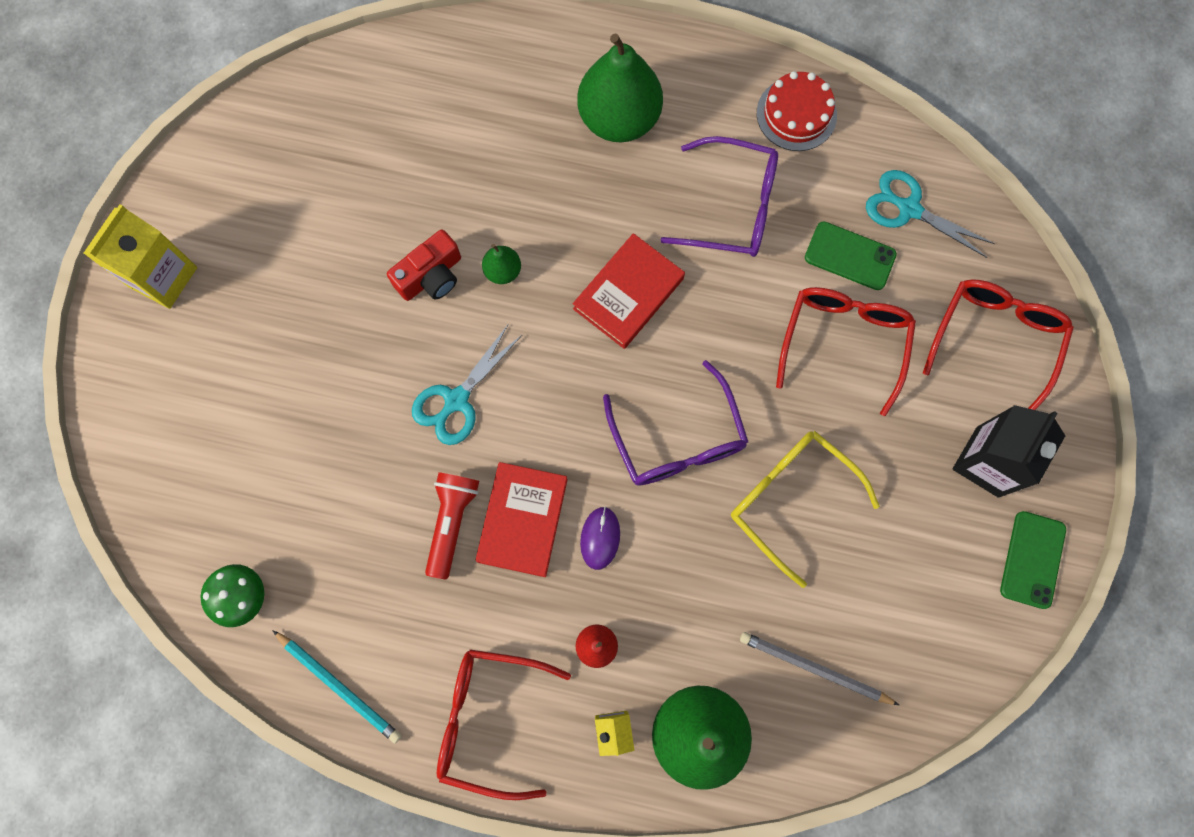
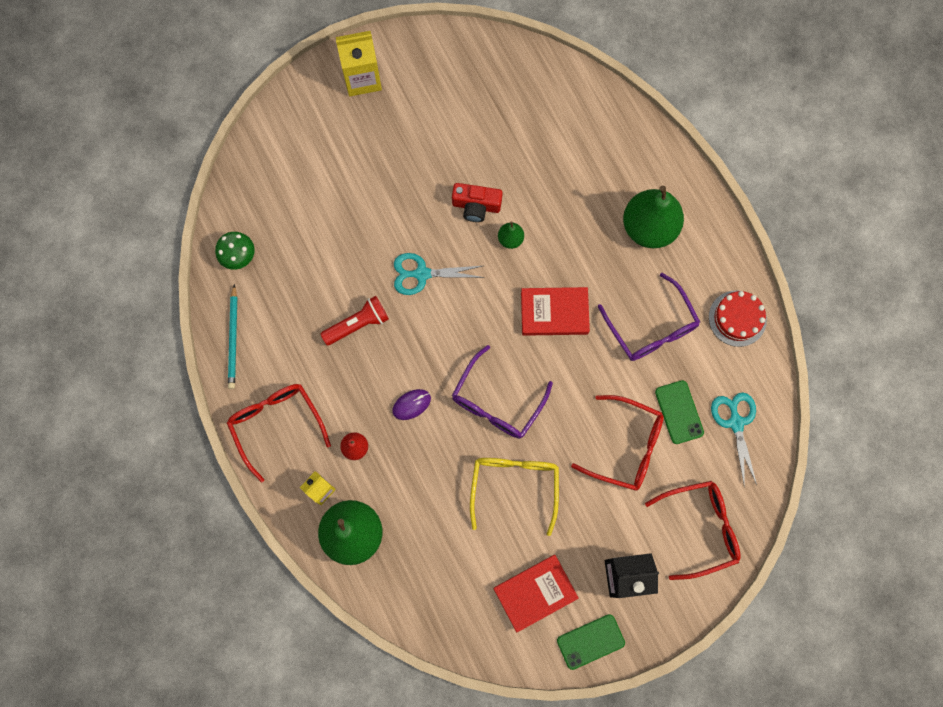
camera: 50 degrees right, 0 degrees up
(522, 520) = (388, 358): red book -> red book (535, 593)
(814, 668) = (435, 568): grey pencil -> none
(844, 341) = (626, 447): red glasses -> red glasses turned 45 degrees clockwise

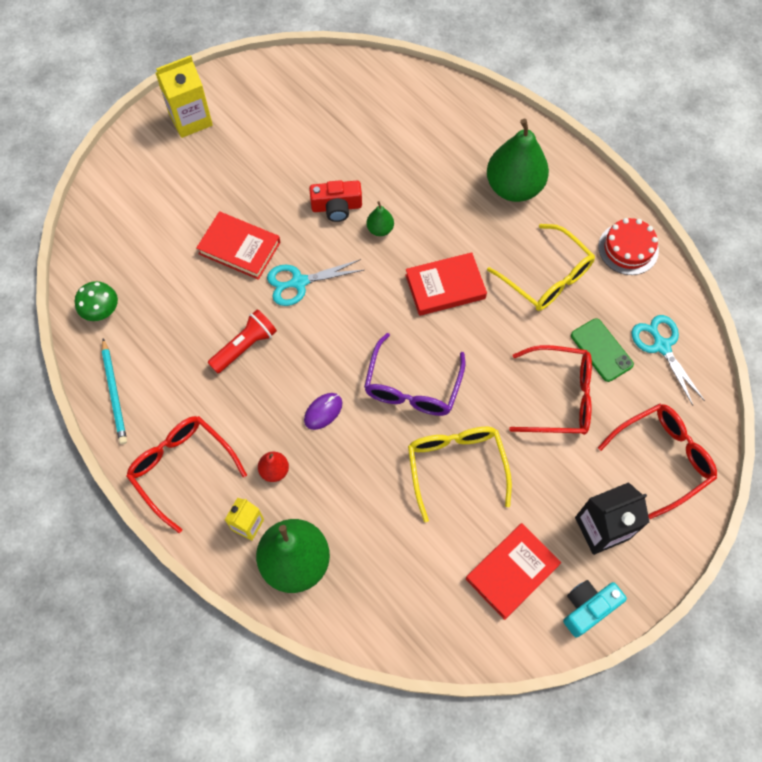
camera: 15 degrees left, 10 degrees down
(376, 225) = (239, 248): none -> red book
(590, 641) = (588, 608): green phone -> turquoise camera
(651, 327) = (547, 277): purple glasses -> yellow glasses

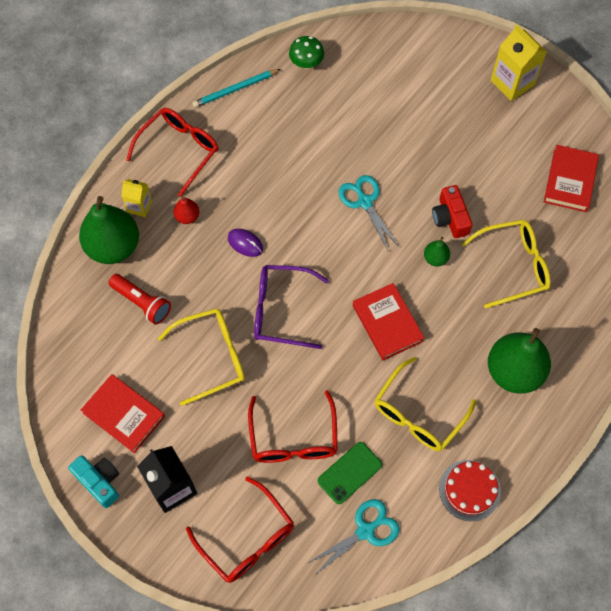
camera: 80 degrees right, 0 degrees up
(239, 248) = (388, 149): red book -> red book (570, 181)
(245, 346) = (294, 173): red flashlight -> red flashlight (142, 303)
(402, 163) = (513, 266): none -> yellow glasses

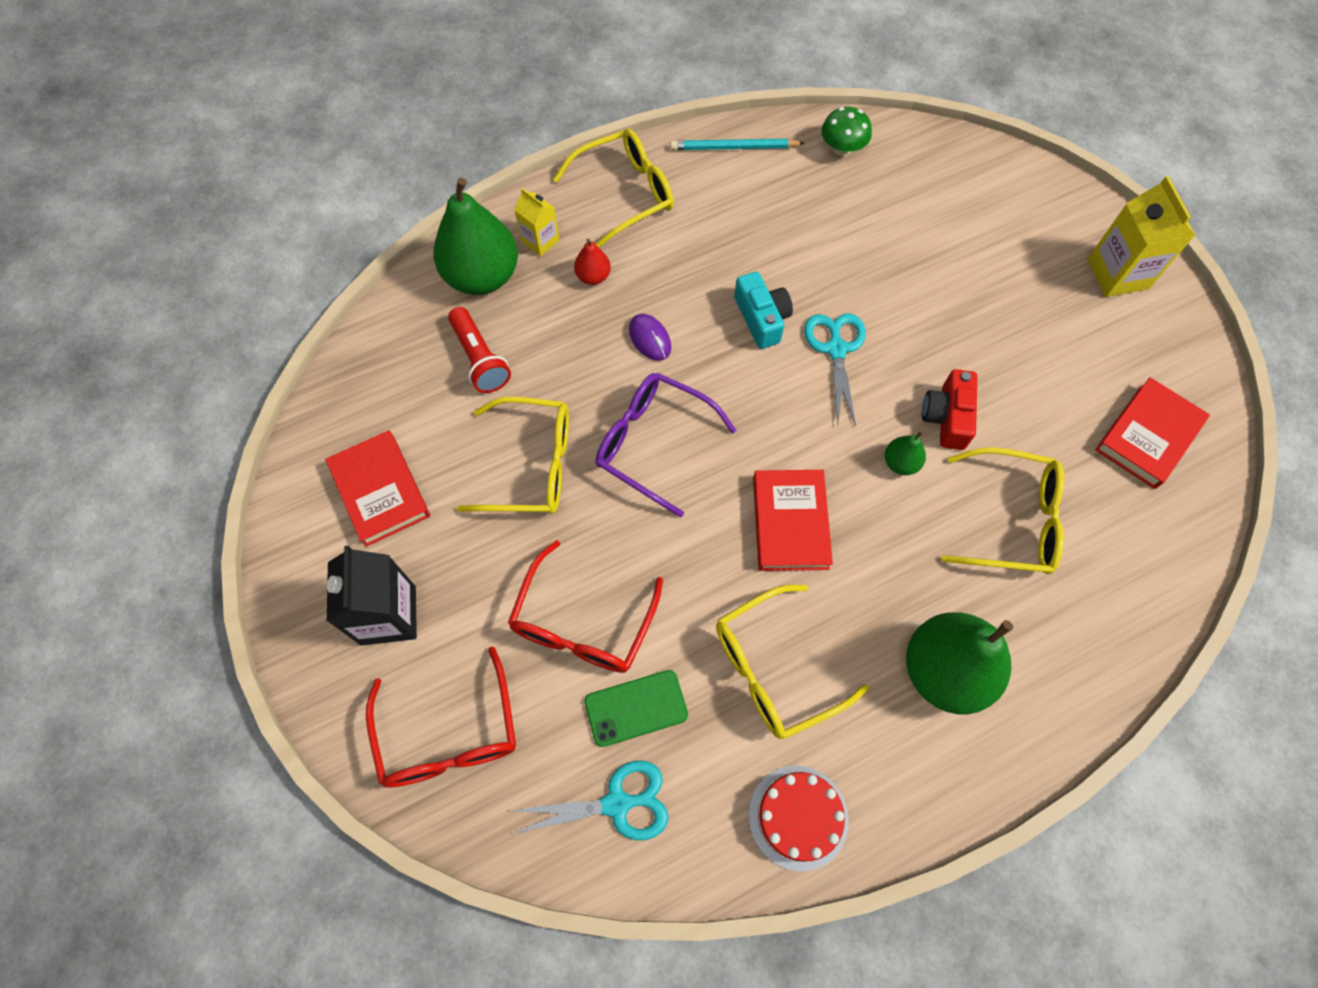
camera: 25 degrees right, 0 degrees up
(99, 481) = (302, 564): turquoise camera -> turquoise camera (762, 318)
(179, 150) = (625, 193): red glasses -> yellow glasses

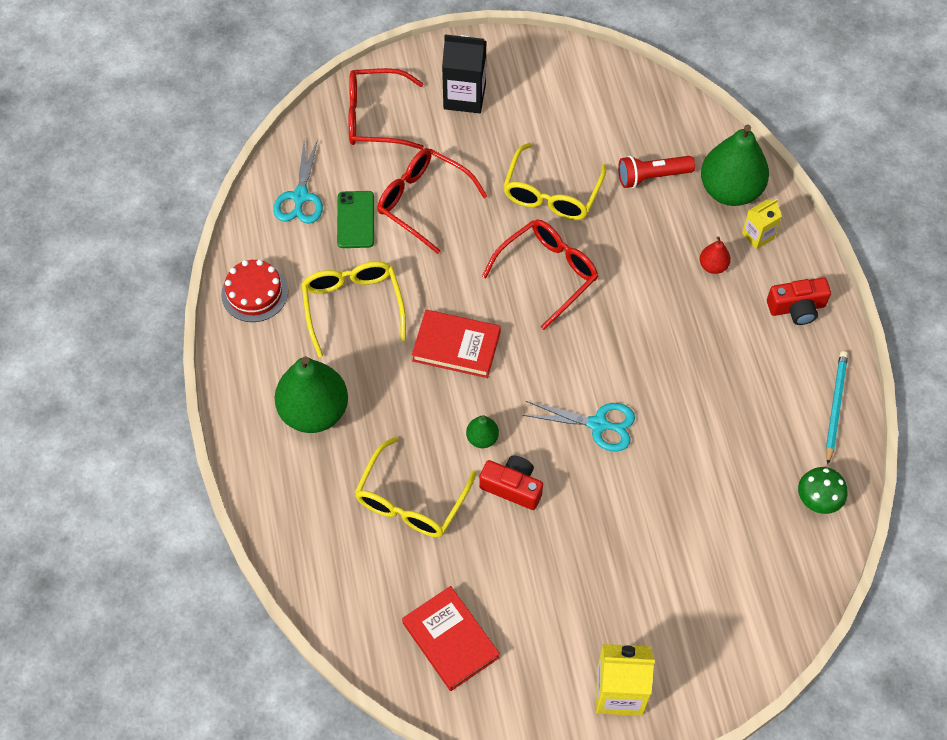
camera: 105 degrees right, 5 degrees down
(380, 491) = (557, 103): red book -> none
(625, 193) = (797, 308): yellow glasses -> red camera
(650, 339) = (642, 292): purple mouse -> none
(653, 443) = (548, 273): purple glasses -> red glasses
(762, 318) = (642, 378): turquoise camera -> none

